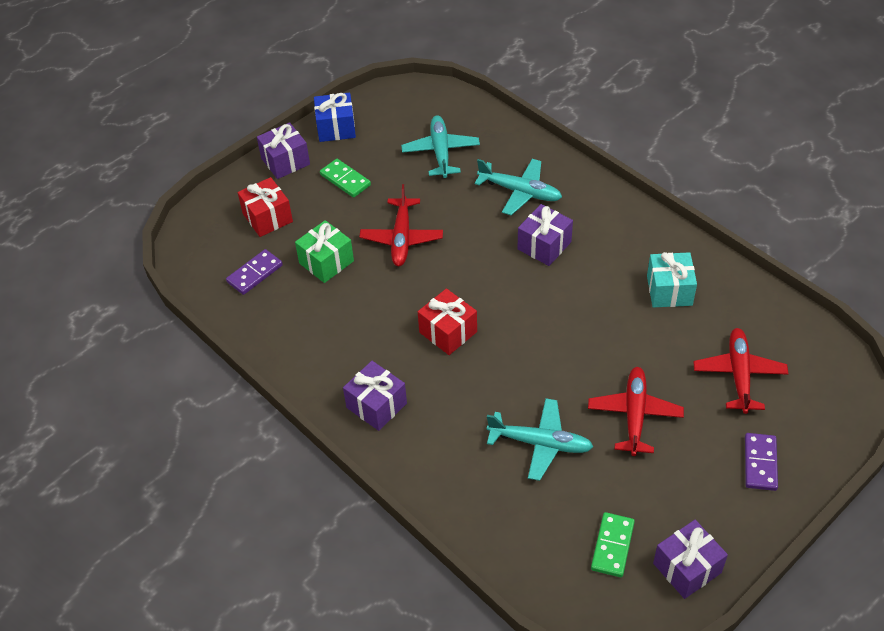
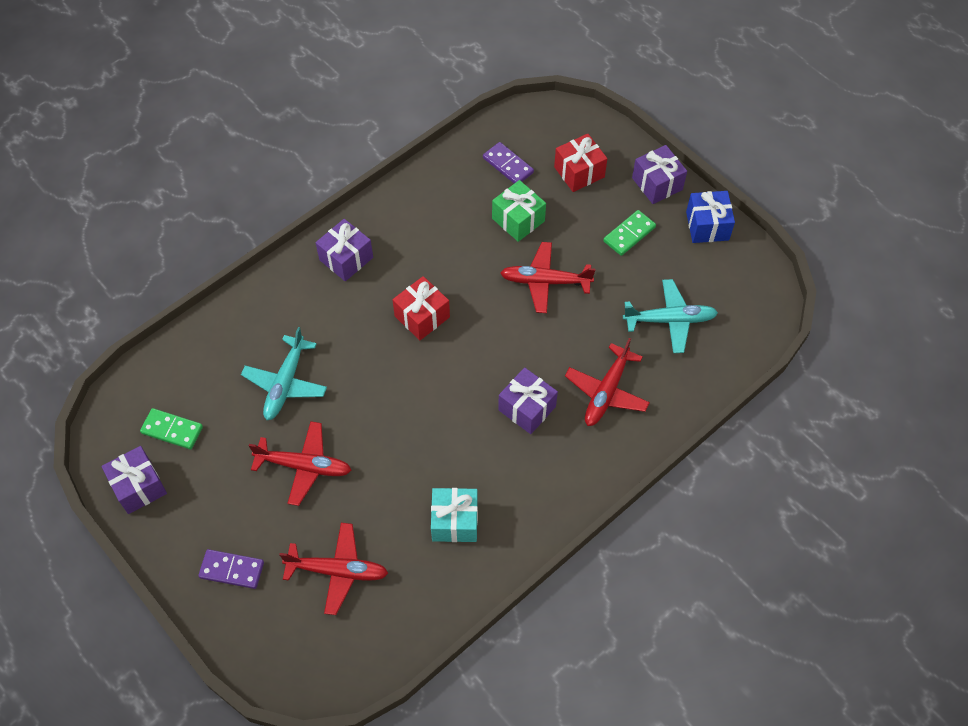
camera: 90 degrees right, 10 degrees up
(520, 192) = (607, 391): turquoise plane -> red plane

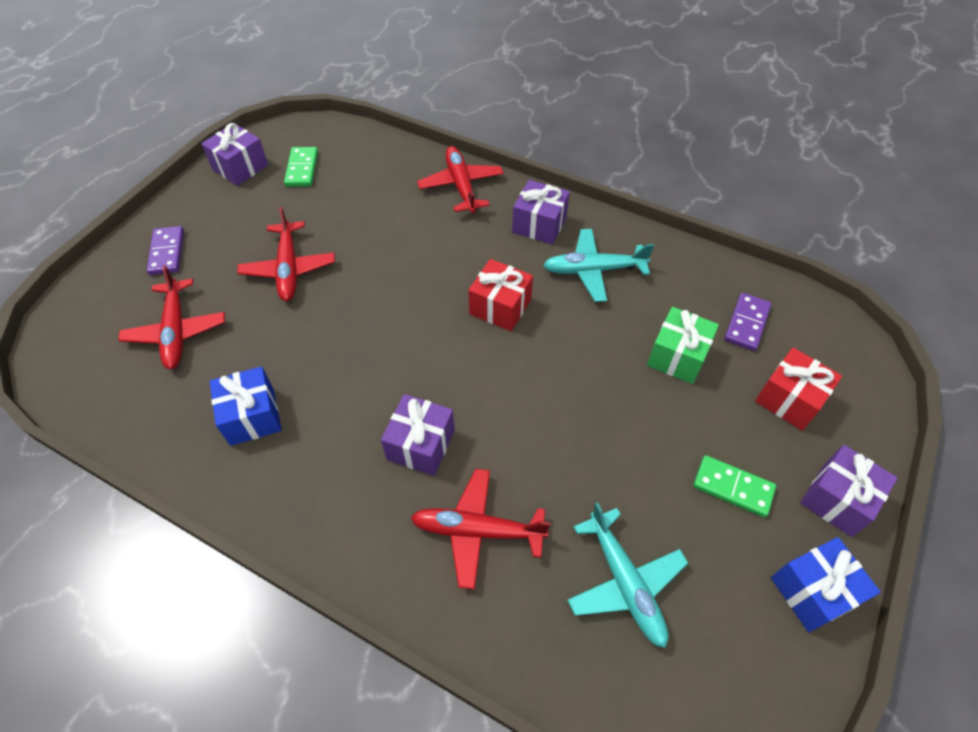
camera: 70 degrees right, 5 degrees down
(286, 383) = (376, 226): turquoise plane -> turquoise plane (594, 270)
(455, 521) = (252, 416): turquoise gift -> blue gift
(545, 282) = (606, 411): red plane -> red plane (461, 186)

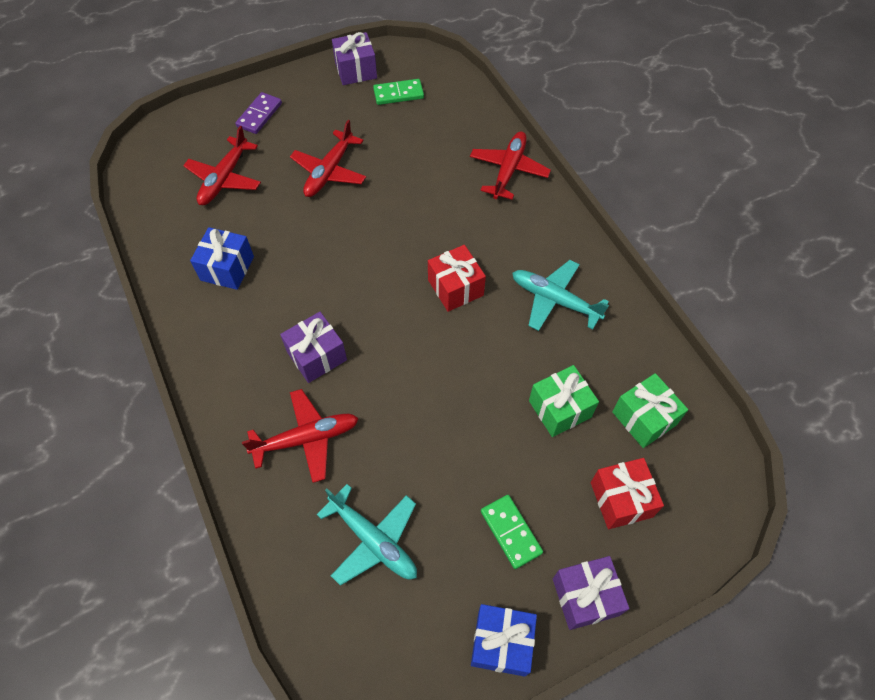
camera: 35 degrees right, 5 degrees up
(302, 169) = (398, 94): green domino -> green domino turned 45 degrees clockwise
(478, 531) = (306, 439): red plane -> red plane turned 120 degrees clockwise
(539, 225) = (543, 237): purple gift -> none
(624, 582) = (373, 540): turquoise plane -> turquoise plane turned 60 degrees counterclockwise
(746, 323) = (644, 418): purple domino -> green gift

